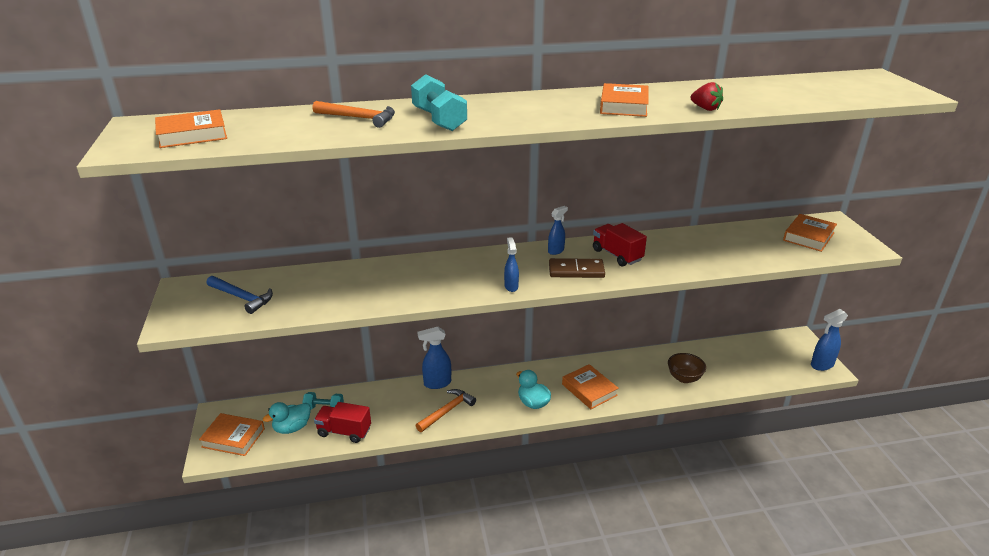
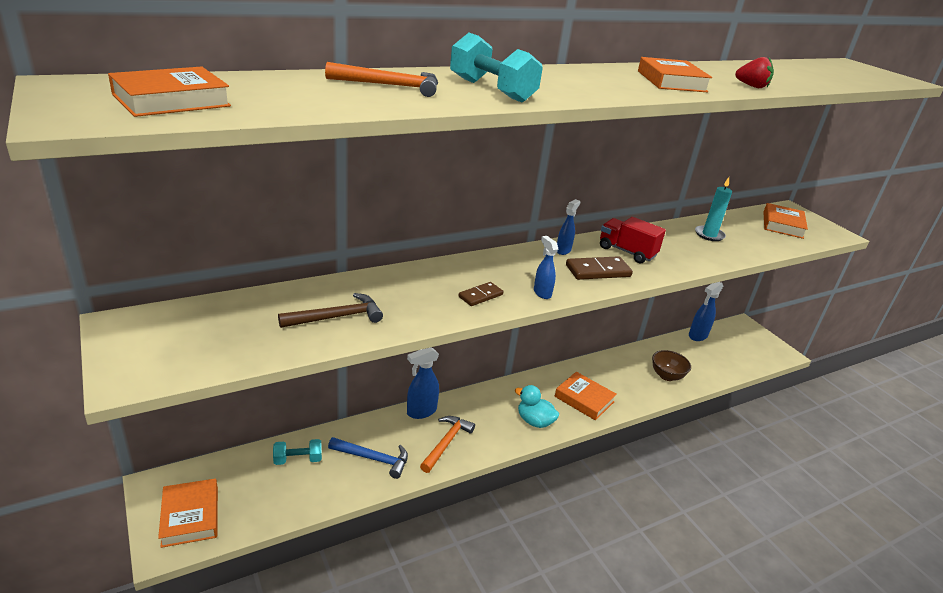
camera: 20 degrees left, 0 degrees up
(233, 438) = (190, 516): orange book -> orange book turned 75 degrees clockwise
(242, 298) = (216, 332): blue hammer -> blue hammer (373, 459)
(292, 428) = (266, 491): turquoise duck -> none
(332, 293) = (337, 317): none -> brown hammer
(344, 432) = (335, 486): red truck -> none
(456, 285) = (480, 296): none -> brown domino
(716, 243) = (709, 235): none -> turquoise candle
(821, 365) = (775, 349): blue spray bottle -> blue spray bottle (697, 336)

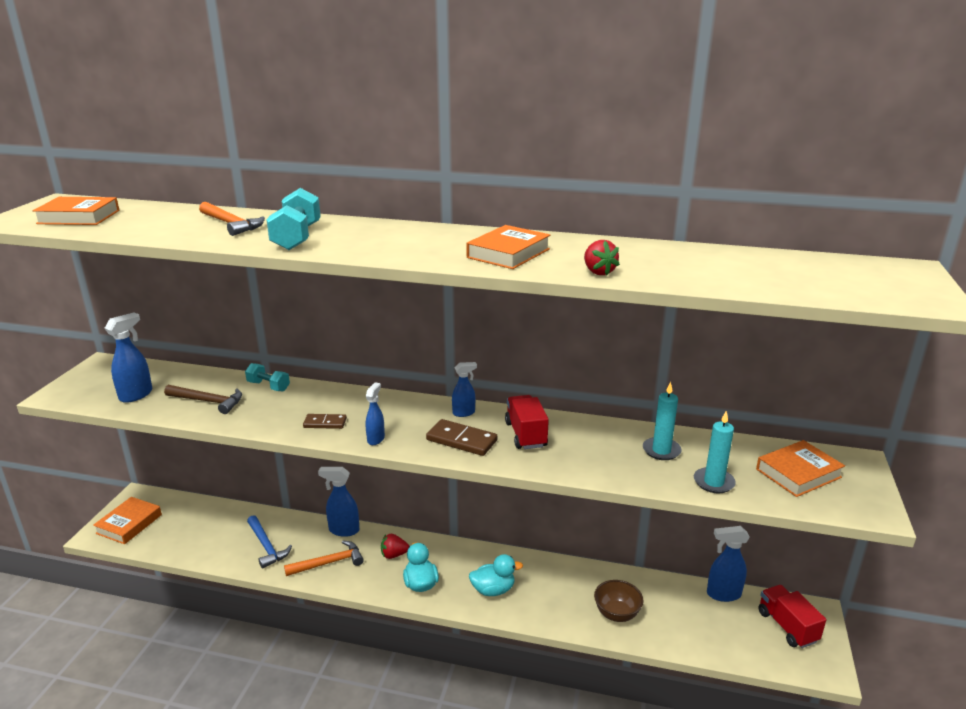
camera: 45 degrees right, 5 degrees down
(240, 340) = (136, 395): none -> blue spray bottle
(298, 459) = (223, 521): turquoise dumbbell -> turquoise dumbbell (268, 386)
(487, 410) = (394, 555): none -> red strawberry
(584, 399) = (493, 590): orange book -> turquoise duck
(743, 339) = (787, 626): none -> red truck
(761, 244) = (713, 482): none -> turquoise candle

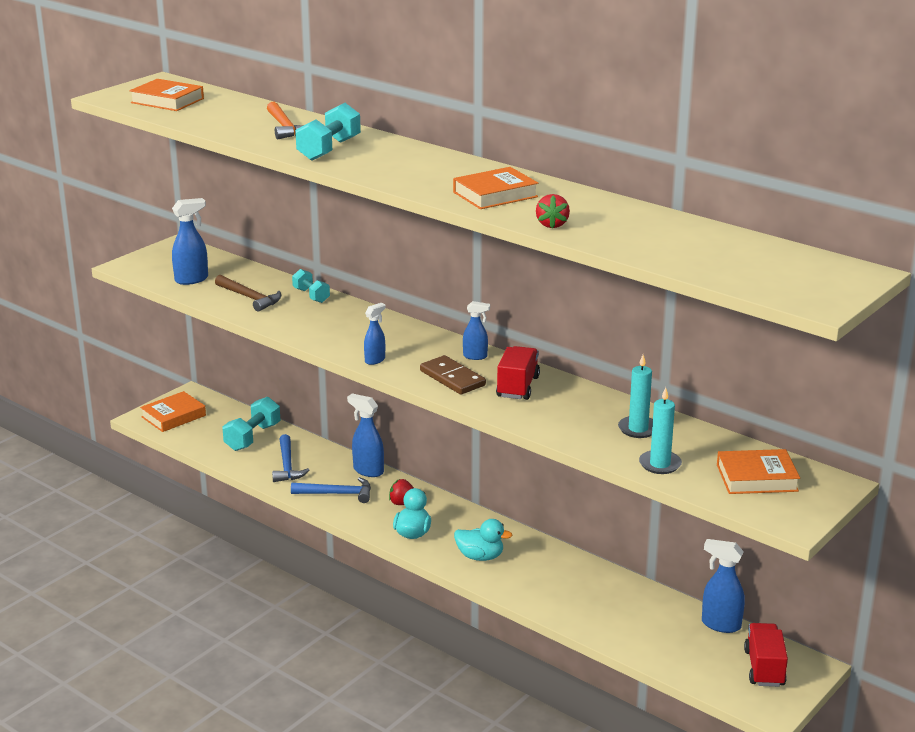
camera: 25 degrees right, 0 degrees up
(218, 525) = (252, 437): none -> turquoise dumbbell
(325, 423) = (339, 337): brown domino -> none
(329, 563) = (337, 494): orange hammer -> blue hammer
(616, 614) = (590, 608): brown bowl -> none

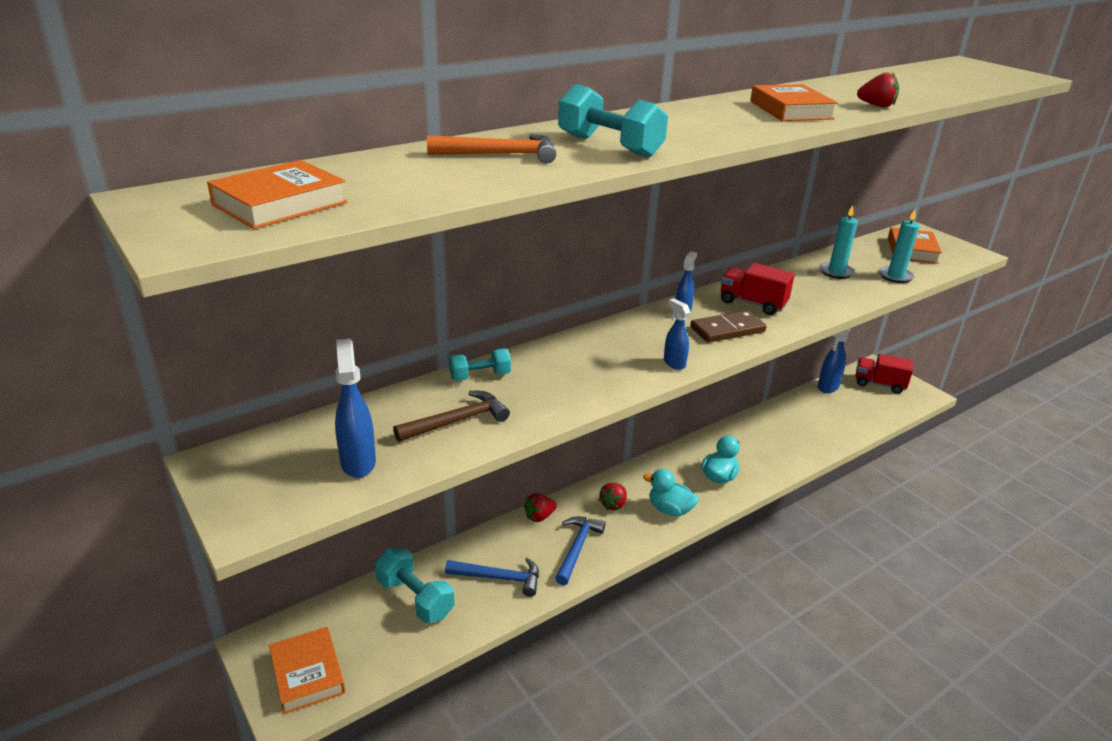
camera: 75 degrees left, 5 degrees up
(368, 471) = (539, 516): blue spray bottle -> red strawberry

